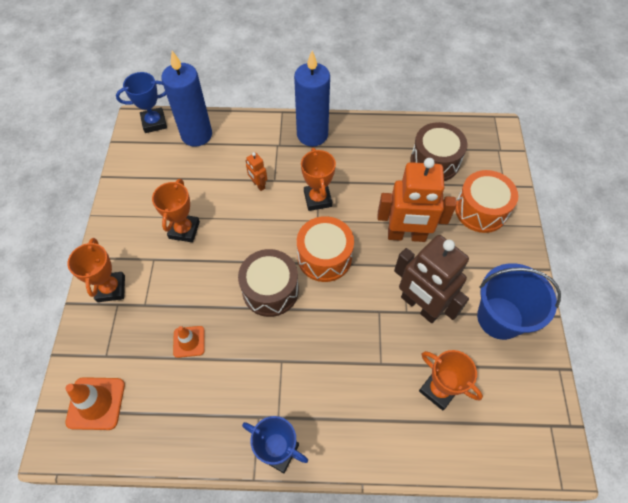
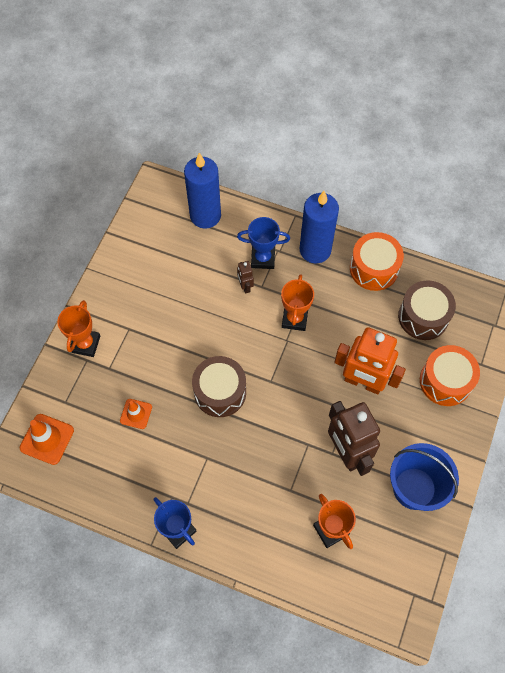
camera: 20 degrees right, 5 degrees up
(154, 123) = (170, 190): blue trophy -> blue trophy (263, 258)
(184, 230) = (164, 309): orange trophy -> none
(258, 185) = (245, 286): orange robot -> brown robot
(324, 257) = (279, 377): orange drum -> orange drum (374, 268)

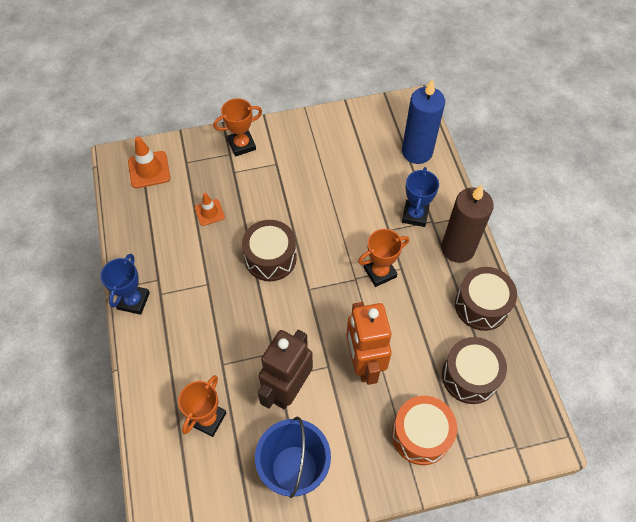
camera: 55 degrees right, 5 degrees down
(245, 286) = (378, 218): brown robot -> none
(263, 258) = (415, 215): blue trophy -> blue trophy turned 45 degrees clockwise
(315, 250) = (458, 248): blue candle -> brown candle
(374, 268) = (481, 305): orange drum -> brown drum

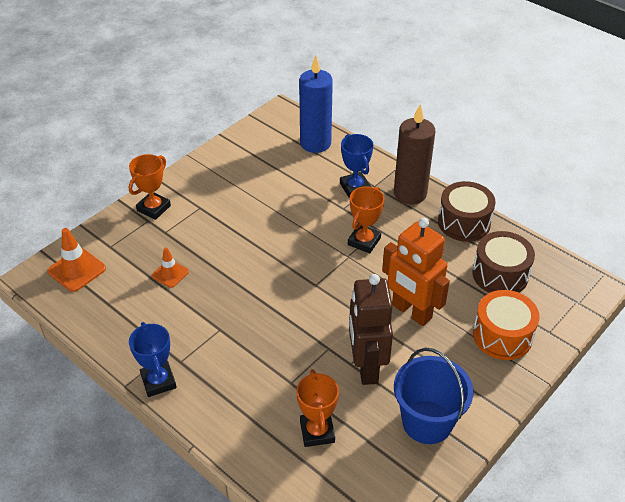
camera: 35 degrees left, 15 degrees down
(270, 258) = (260, 279): brown drum -> none

